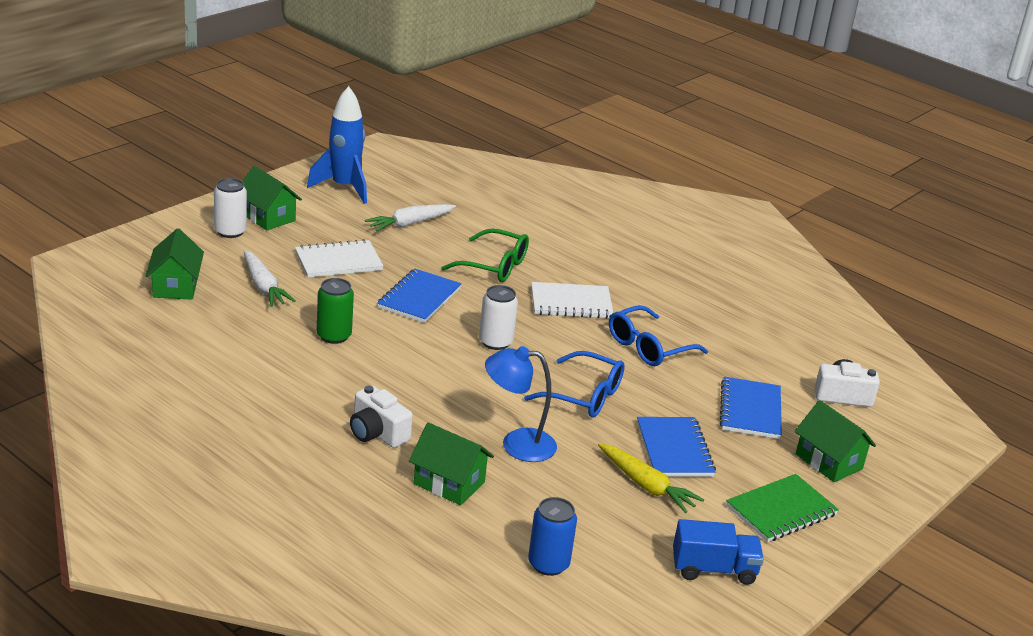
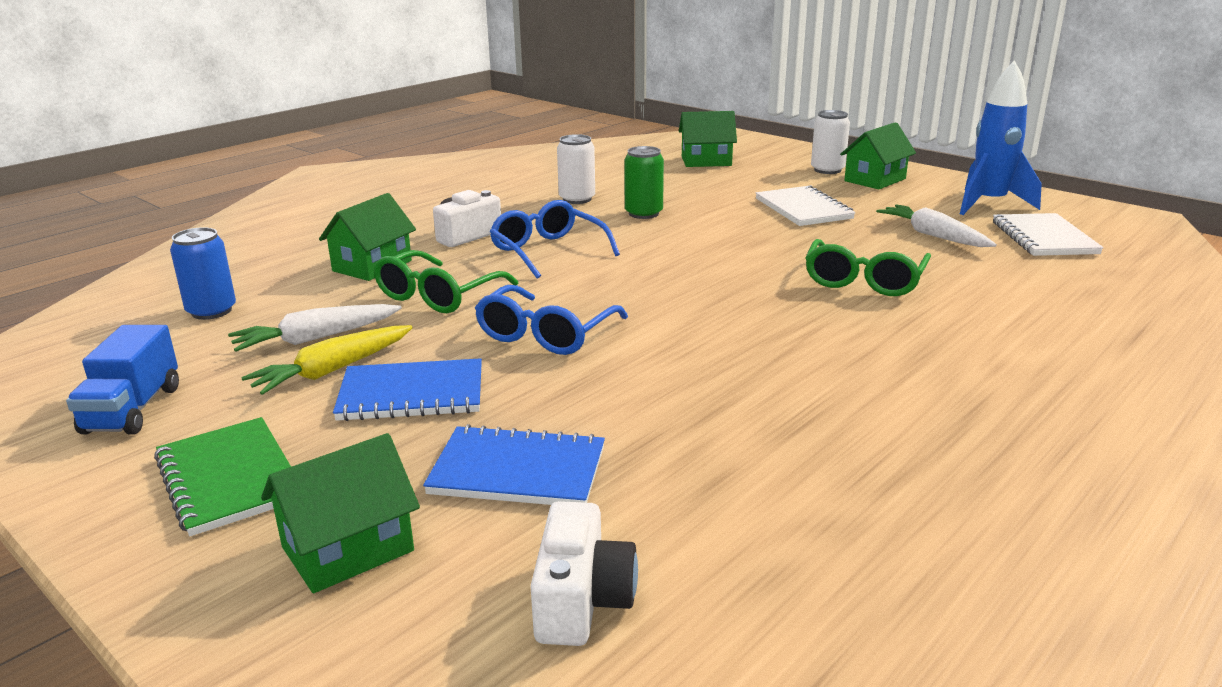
camera: 95 degrees right, 5 degrees down
(263, 286) = (726, 186): white carrot -> white carrot (316, 338)
(419, 298) = (746, 245): blue notebook -> none
(495, 342) = (663, 283): white can -> white can (577, 199)
(517, 444) = (438, 296): blue lamp -> green glasses
(571, 303) = (796, 329): white notebook -> white notebook (1044, 238)
(648, 347) = (693, 384): blue glasses -> blue glasses (548, 251)

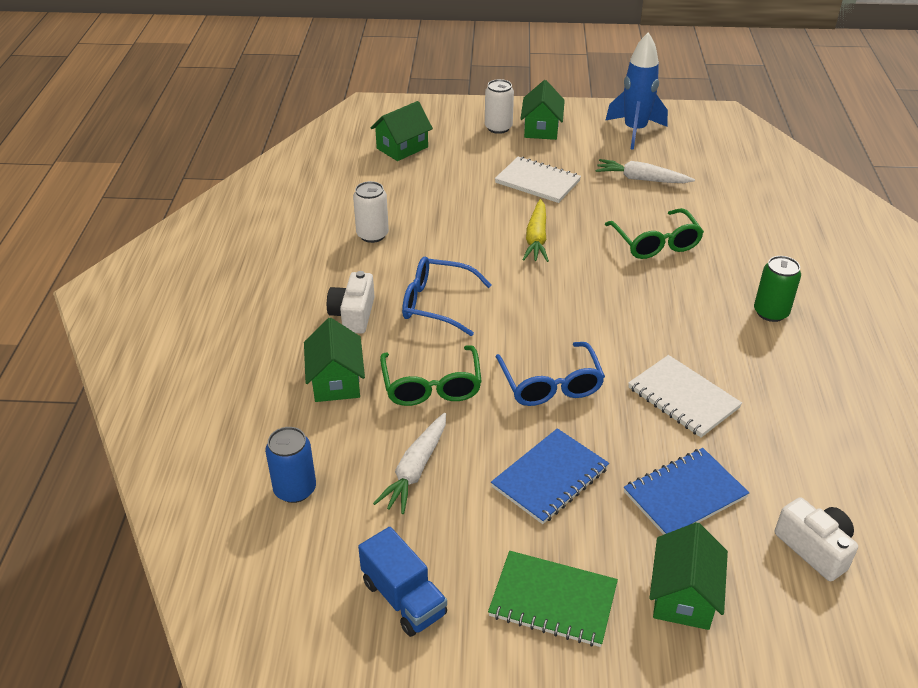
camera: 40 degrees left, 15 degrees up
(333, 370) = (473, 489): yellow carrot -> yellow carrot (536, 238)
(643, 213) = (443, 232): green can -> green can (771, 312)
(1044, 238) = (697, 156): white notebook -> white notebook (683, 398)

